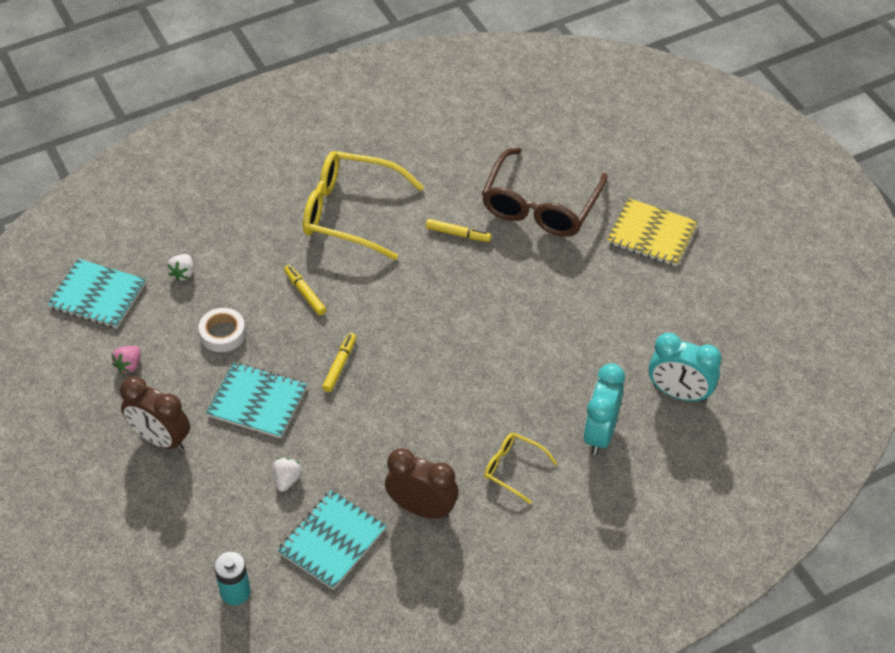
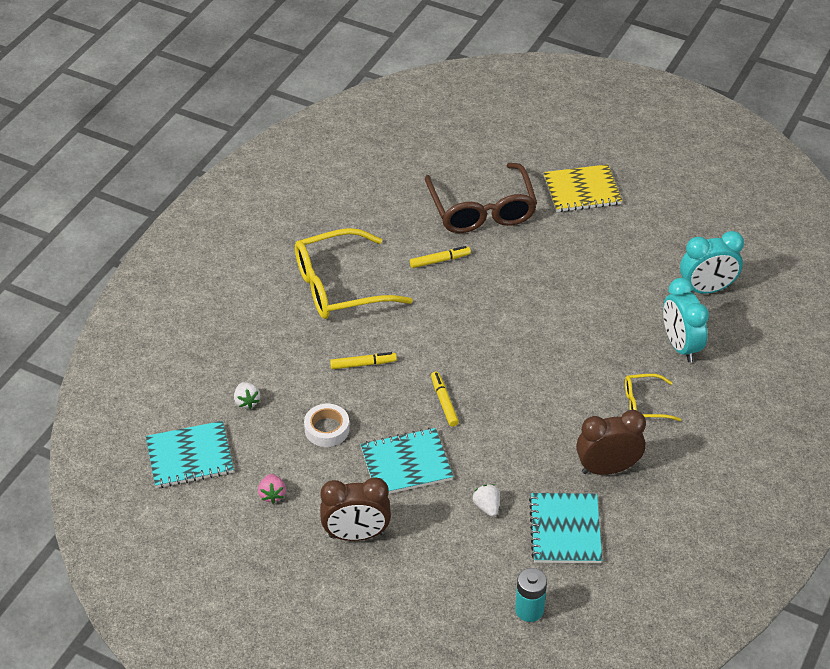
camera: 35 degrees left, 5 degrees down
(305, 293) = (363, 364): yellow marker -> yellow marker turned 150 degrees clockwise

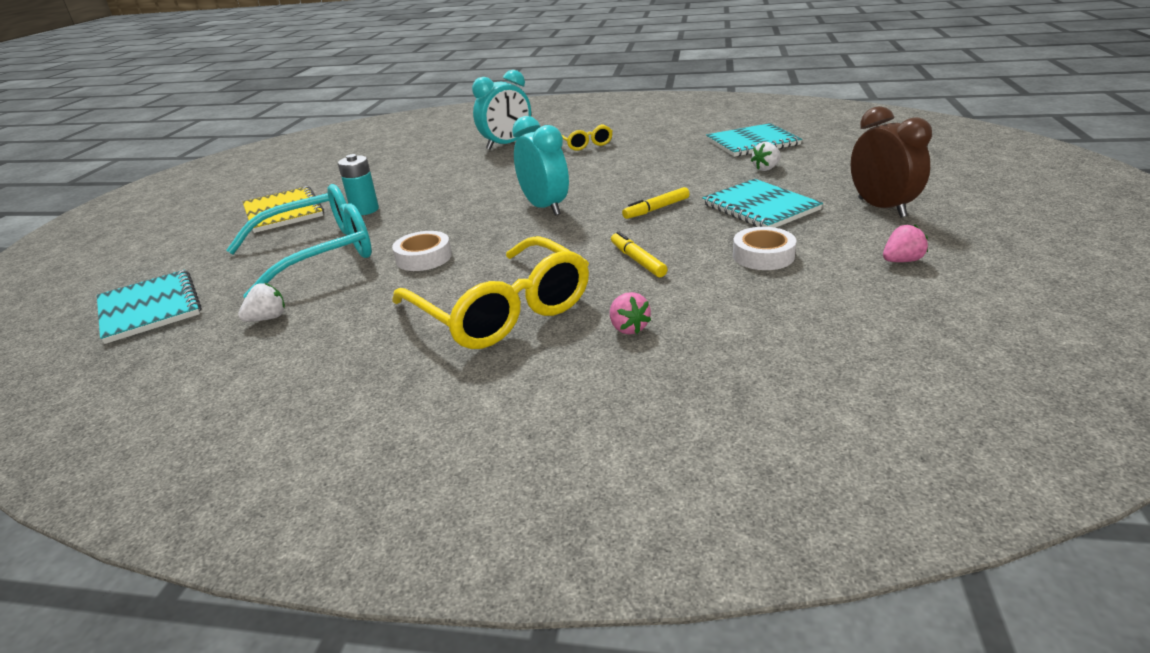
camera: 105 degrees left, 15 degrees down
(190, 456) = (931, 335): turquoise notebook -> turquoise notebook (149, 308)
(247, 401) = (781, 320): white strawberry -> white strawberry (268, 318)
(283, 335) = (628, 328): none -> pink strawberry
(440, 260) = (424, 257): yellow marker -> white tape
(481, 209) = (318, 254): brown glasses -> turquoise glasses
(529, 610) = (848, 138): turquoise battery -> turquoise battery (365, 210)
(607, 468) = (670, 142): brown clock -> none
(706, 289) = (430, 147): turquoise clock -> turquoise clock (545, 207)

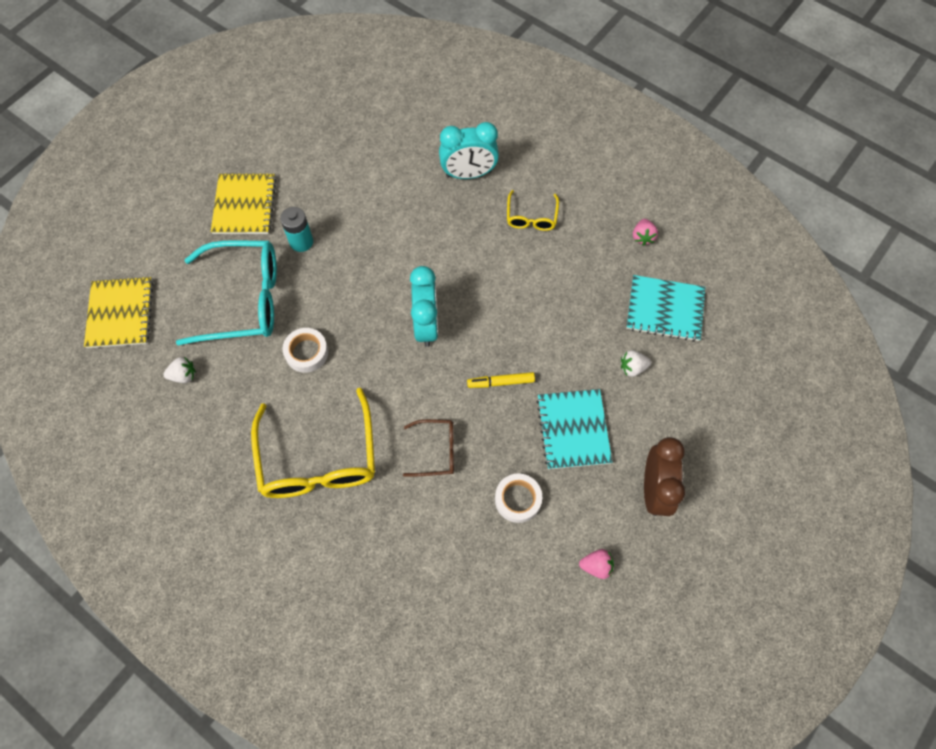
camera: 25 degrees right, 35 degrees up
(149, 308) = (120, 314): turquoise notebook -> yellow notebook
(628, 328) = (377, 528): pink strawberry -> pink strawberry (642, 237)
(637, 260) = (436, 451): yellow marker -> brown glasses

